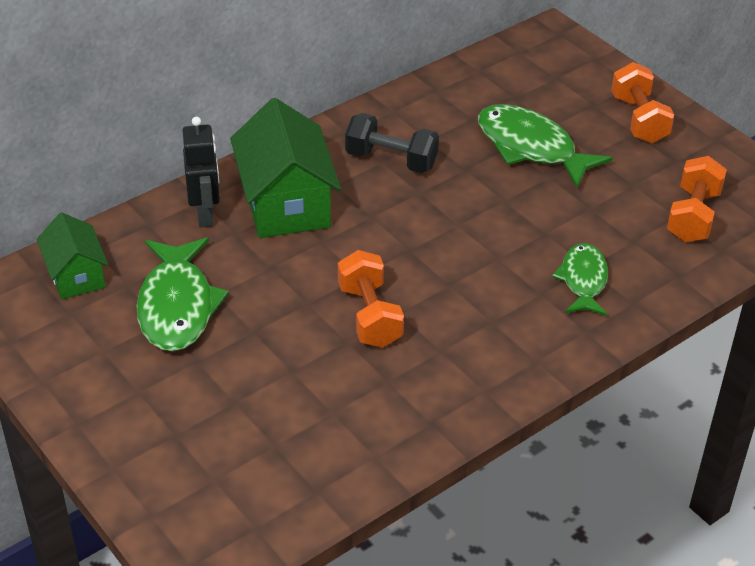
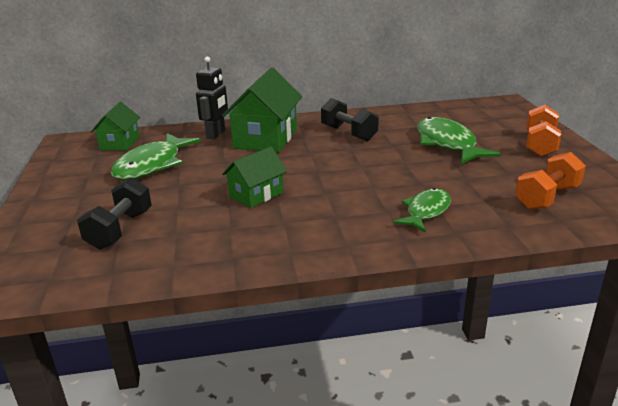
camera: 30 degrees right, 15 degrees down
(257, 430) = (120, 230): none -> black dumbbell
(369, 316) = (256, 194): orange dumbbell -> green house

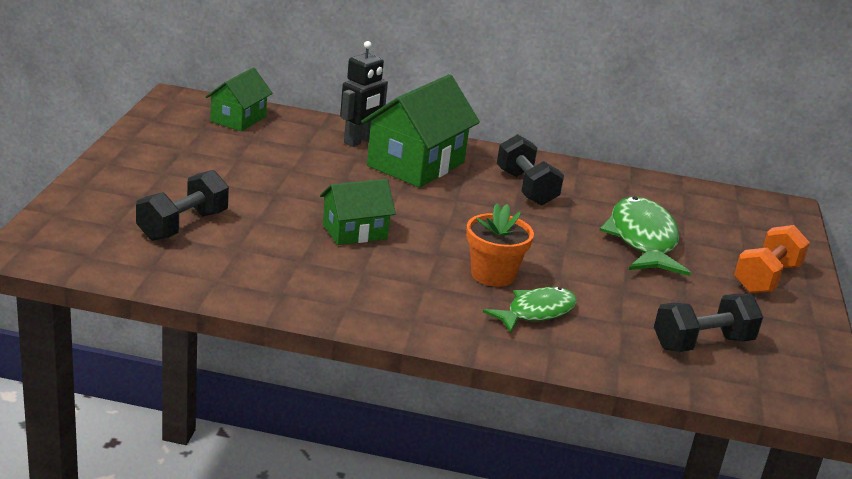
camera: 15 degrees right, 0 degrees up
(152, 165) = (259, 159): green fish -> none
(375, 195) = (492, 274): none -> orange flower pot
(547, 197) = (702, 343): orange dumbbell -> black dumbbell

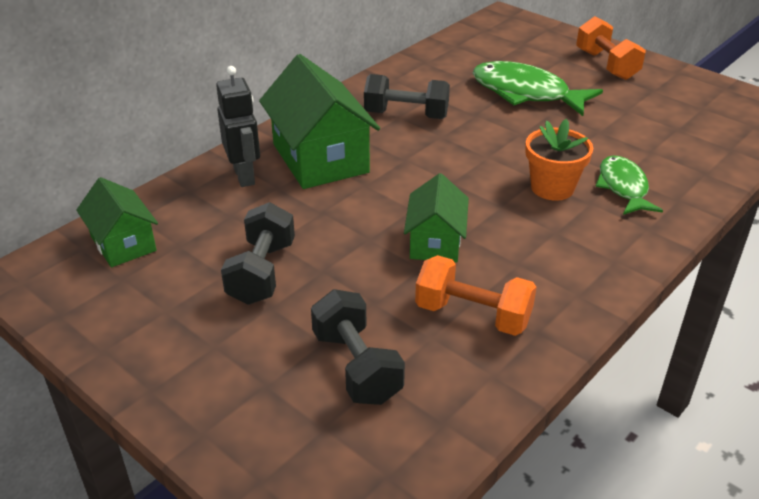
camera: 55 degrees left, 10 degrees up
(278, 262) = (473, 315): none -> orange dumbbell
(702, 343) = (691, 127): black dumbbell -> black dumbbell (261, 273)

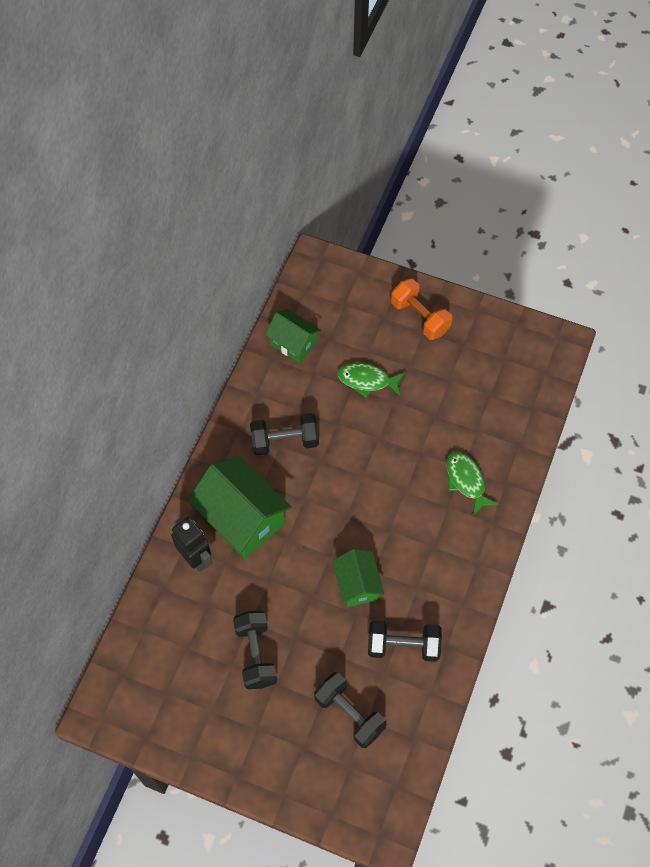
camera: 20 degrees left, 25 degrees up
(123, 243) = (148, 659): green house -> green house (293, 343)
(473, 315) = (403, 646): orange dumbbell -> black dumbbell
(526, 93) = (367, 380): green fish -> green fish, size x0.63
(552, 188) = (418, 498): orange flower pot -> none

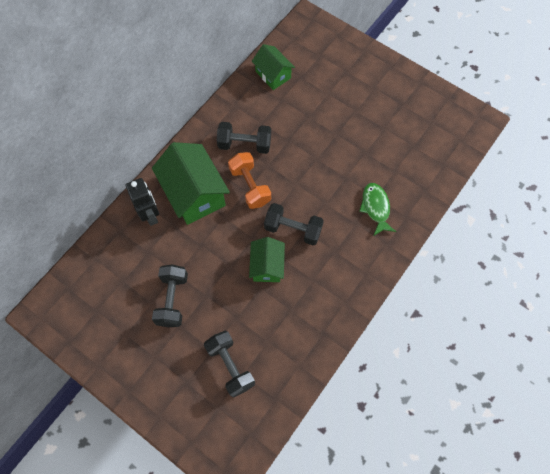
camera: 15 degrees right, 5 degrees up
(367, 380) = (320, 114): green fish -> none
(403, 646) = (289, 323): black dumbbell -> black dumbbell (293, 229)
(420, 317) = (374, 77): orange dumbbell -> orange dumbbell (250, 186)

